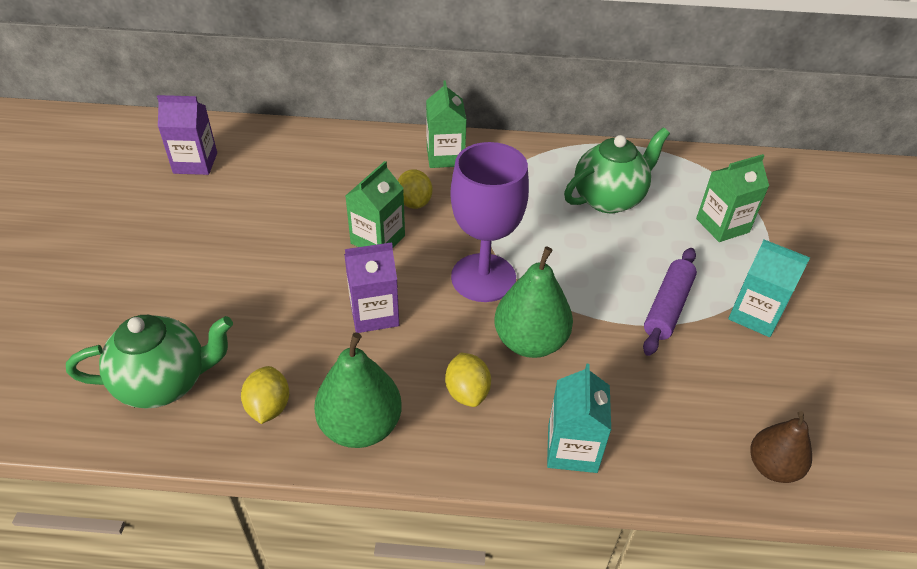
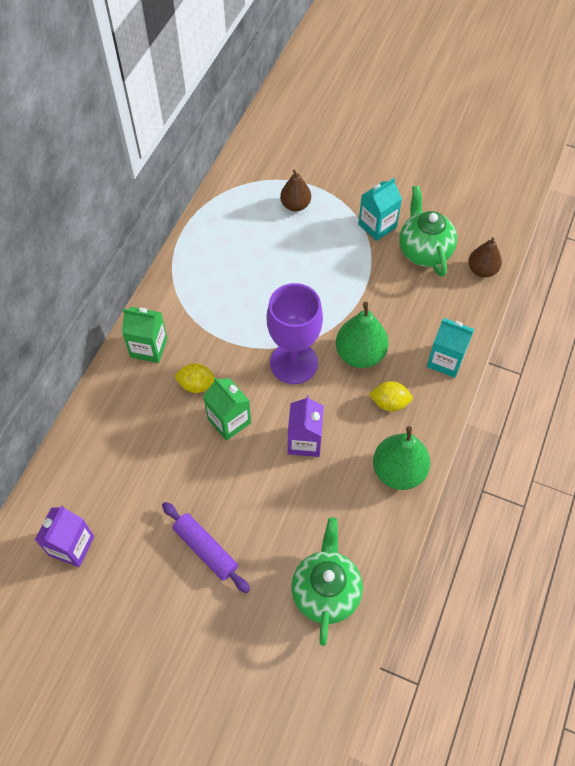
camera: 70 degrees left, 15 degrees up
(268, 407) = (367, 524): yellow lemon -> none
(609, 199) = (243, 258): green teapot -> green teapot (424, 251)
(667, 307) = (356, 268): purple rolling pin -> purple rolling pin (205, 549)
(722, 225) = (295, 205): green carton -> brown pear

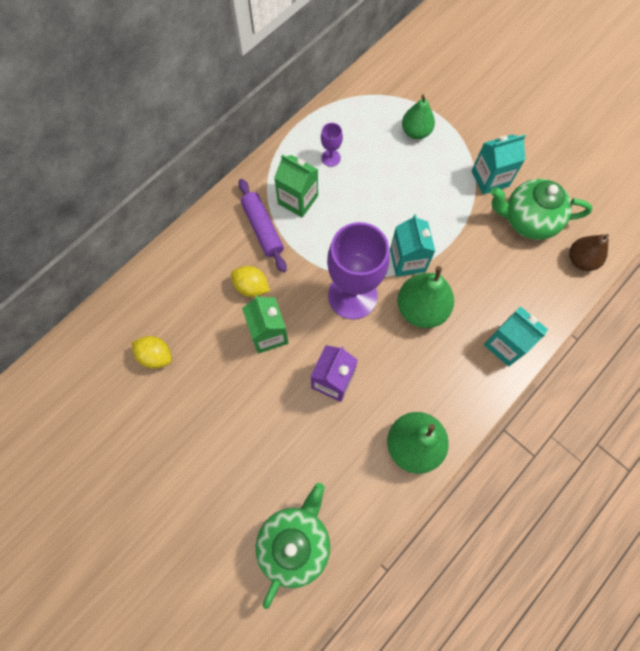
camera: 20 degrees right, 10 degrees up
(72, 546) = (79, 407): purple carton -> none
(149, 347) = (221, 234): green carton -> green carton (298, 200)
(205, 549) = (198, 456): purple rolling pin -> purple rolling pin (262, 229)
(226, 250) = (331, 158): none -> purple goblet
(295, 205) = (416, 132): brown pear -> green pear
(331, 317) = (407, 260): none -> turquoise carton
(389, 403) = (431, 370): yellow lemon -> yellow lemon (156, 356)
(424, 251) = (528, 220): green teapot -> green teapot turned 90 degrees counterclockwise

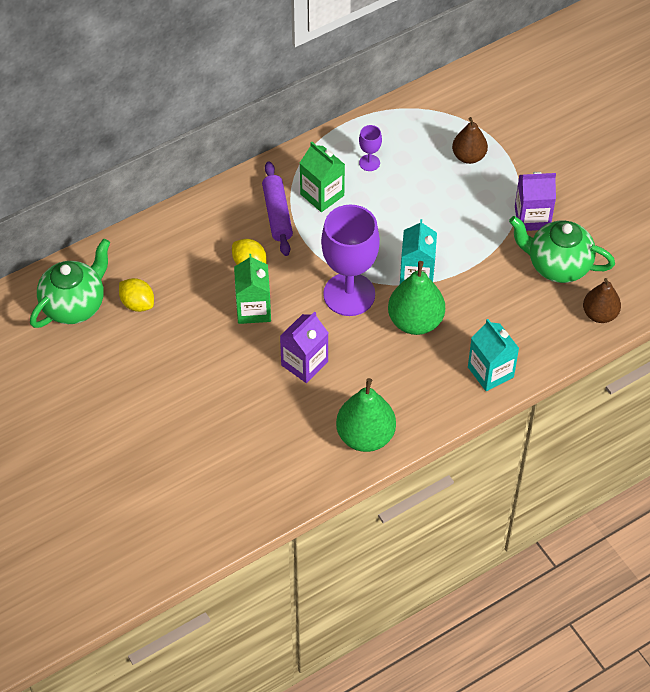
camera: 15 degrees right, 15 degrees down
(295, 543) = (224, 488): green teapot -> green teapot (74, 305)
(416, 132) = (468, 156): green pear -> brown pear
(490, 178) = (532, 218): turquoise carton -> purple carton

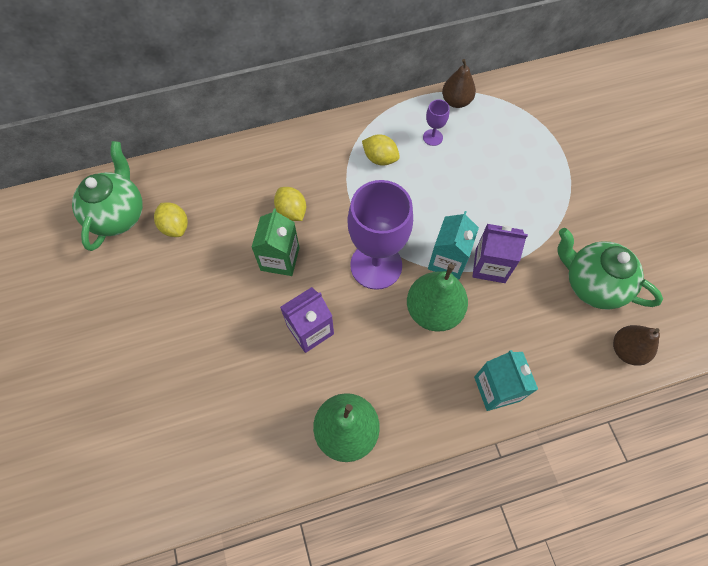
camera: 15 degrees right, 10 degrees up
(74, 305) = (118, 215): green teapot -> green teapot turned 45 degrees counterclockwise
(277, 214) = (333, 168): purple rolling pin -> none
(322, 195) = (380, 158): green carton -> yellow lemon
(468, 156) = (528, 151): brown pear -> brown pear (456, 101)
(532, 218) = (576, 227): purple carton -> purple carton (490, 265)

